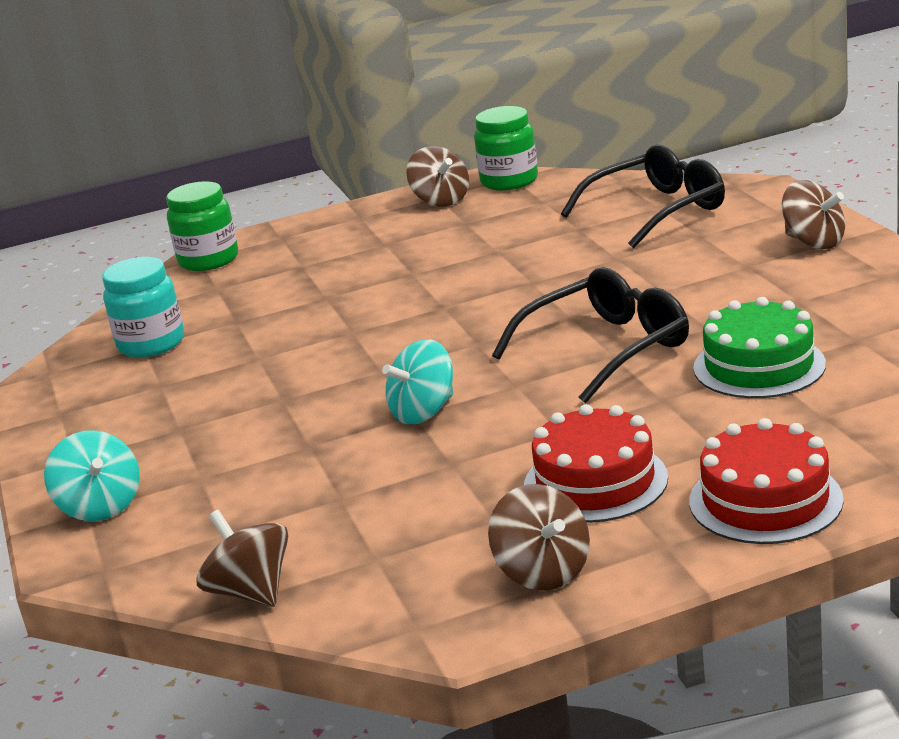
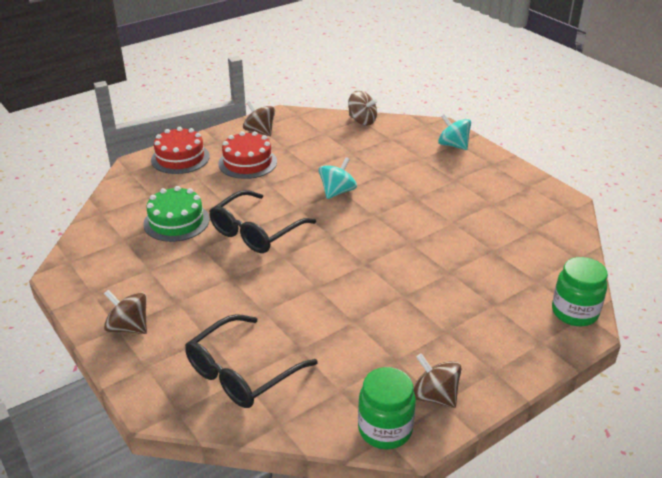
camera: 160 degrees right, 10 degrees up
(151, 344) = (529, 231): turquoise jar -> none

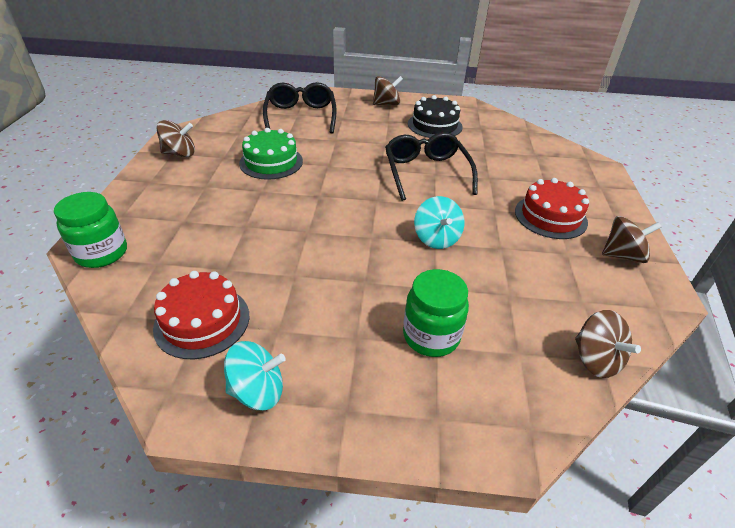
camera: 130 degrees right, 5 degrees up
(151, 268) = (434, 125): none -> black cake
(176, 221) = (482, 150): green cake -> green cake (271, 162)
(180, 158) = (593, 187): red cake -> red cake (202, 321)
(362, 121) = (596, 360): brown spinning top -> brown spinning top turned 105 degrees counterclockwise
(385, 429) = (195, 131): green jar -> green jar (431, 336)
(453, 145) = (437, 408): turquoise spinning top -> turquoise spinning top (258, 391)

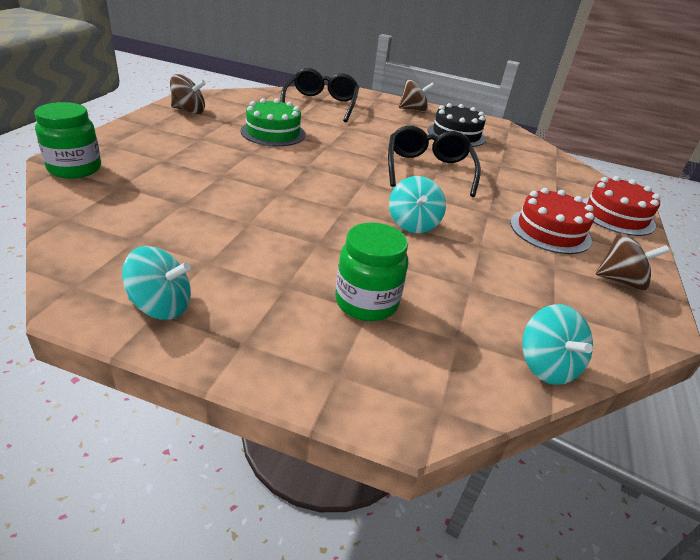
camera: 10 degrees right, 5 degrees down
(202, 321) = (138, 239): red cake -> red cake (616, 215)
(596, 360) = (546, 365): brown spinning top -> turquoise spinning top

